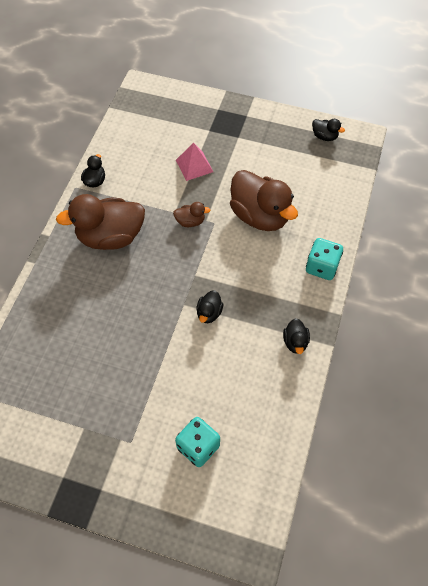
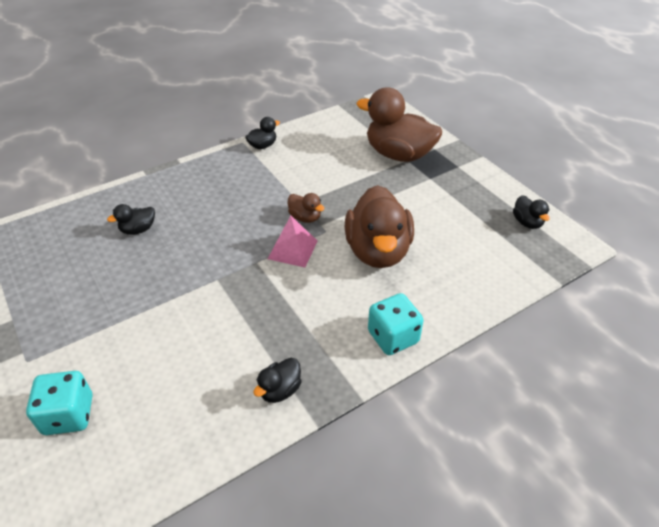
camera: 40 degrees right, 15 degrees down
(110, 237) = (224, 190): brown duck -> brown duck (398, 154)
(194, 166) = (361, 178): pink pyramid -> pink pyramid (293, 249)
(209, 313) = (229, 302): black duck -> black duck (138, 230)

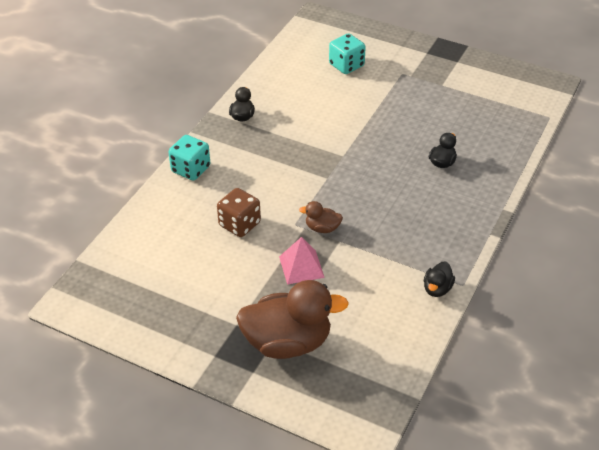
camera: 150 degrees right, 0 degrees up
(293, 249) = (308, 197): pink pyramid -> pink pyramid (301, 267)
(377, 251) = (239, 224): brown duck -> brown dice
(527, 222) = (118, 309): black duck -> none

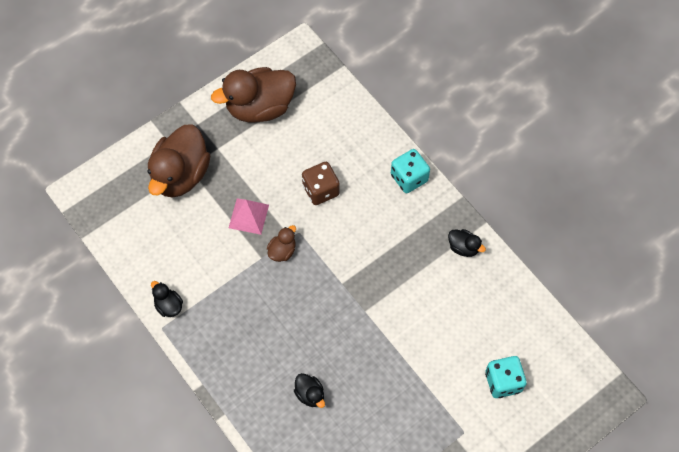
camera: 115 degrees right, 20 degrees up
(165, 308) = (260, 107): none -> brown duck

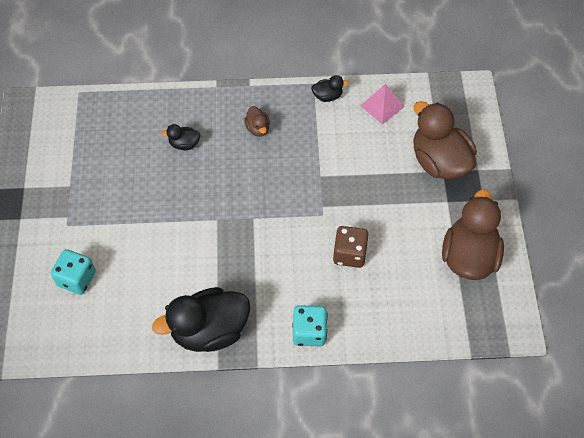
camera: 125 degrees right, 5 degrees down
(248, 216) = (364, 188): pink pyramid -> pink pyramid (382, 106)
(282, 251) = (315, 193): brown duck -> brown duck (258, 128)
(463, 247) = (209, 330): black duck -> black duck, size x2.23

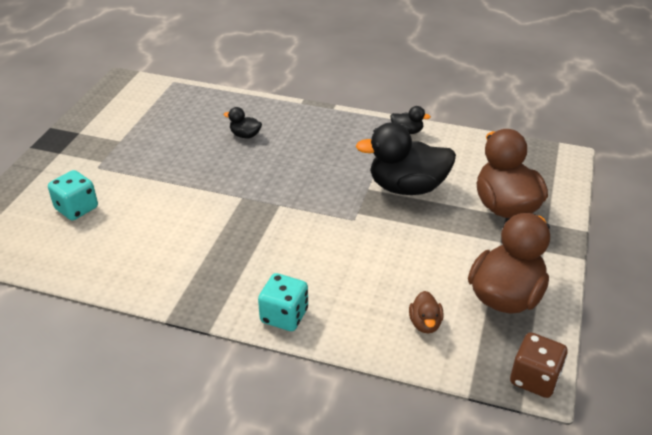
camera: 20 degrees right, 20 degrees down
(209, 330) = (177, 285): black duck -> black duck (407, 187)
(258, 128) = (323, 140): brown duck -> brown duck (425, 324)
(349, 254) = (366, 259): brown dice -> brown dice (534, 378)
(382, 106) = (461, 150): pink pyramid -> none

